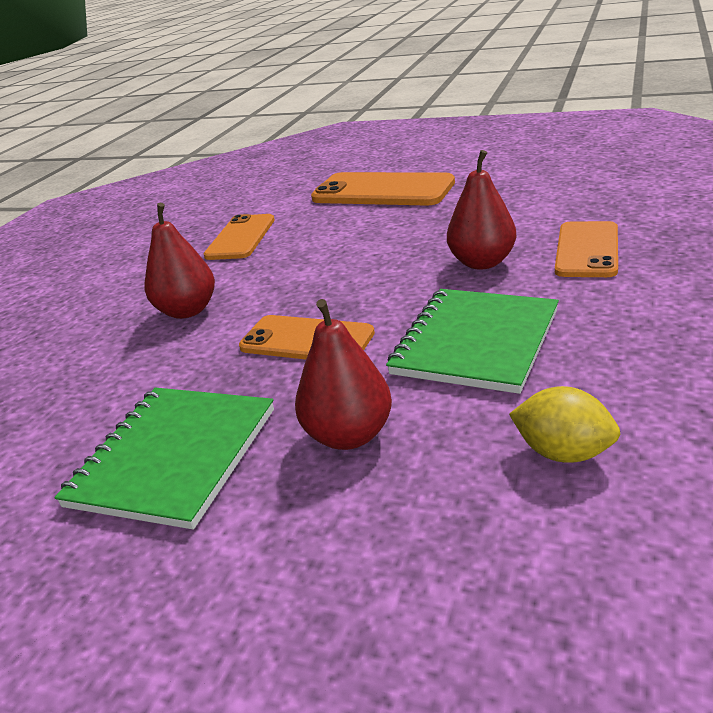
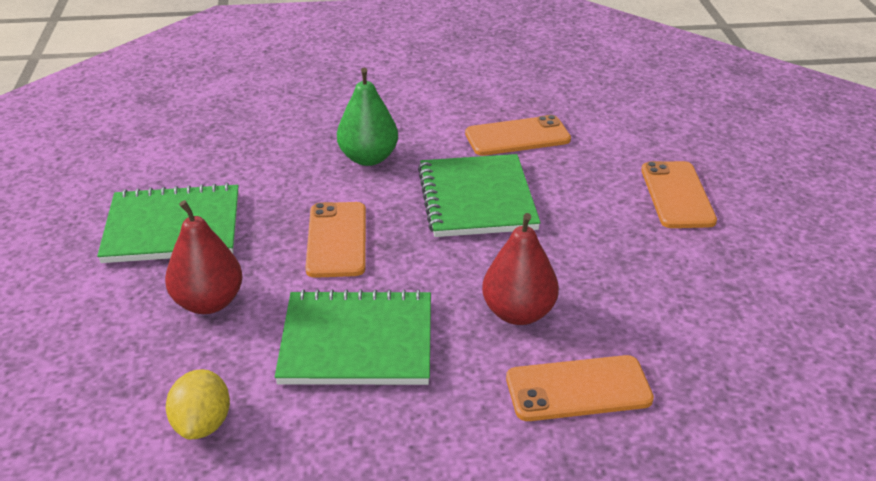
camera: 60 degrees right, 5 degrees up
(187, 311) = (368, 158): red pear -> green pear
(311, 264) = (477, 199): none -> green notebook
(382, 191) = (677, 195): orange phone -> orange phone, size x0.65

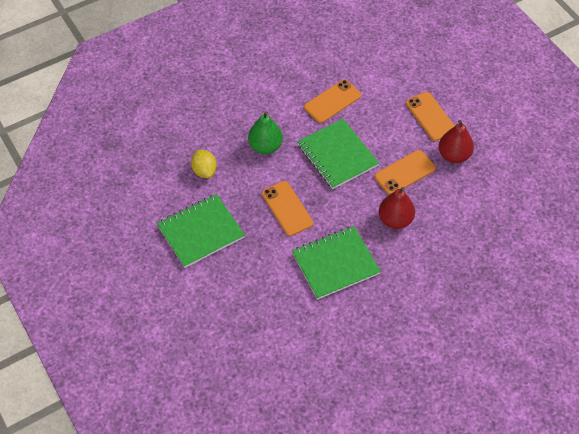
camera: 25 degrees left, 20 degrees up
(202, 424) = (300, 330): yellow lemon -> yellow lemon (204, 171)
(208, 302) = (254, 269): red pear -> red pear (454, 155)
(578, 389) = (440, 250): orange phone -> orange phone (404, 173)

